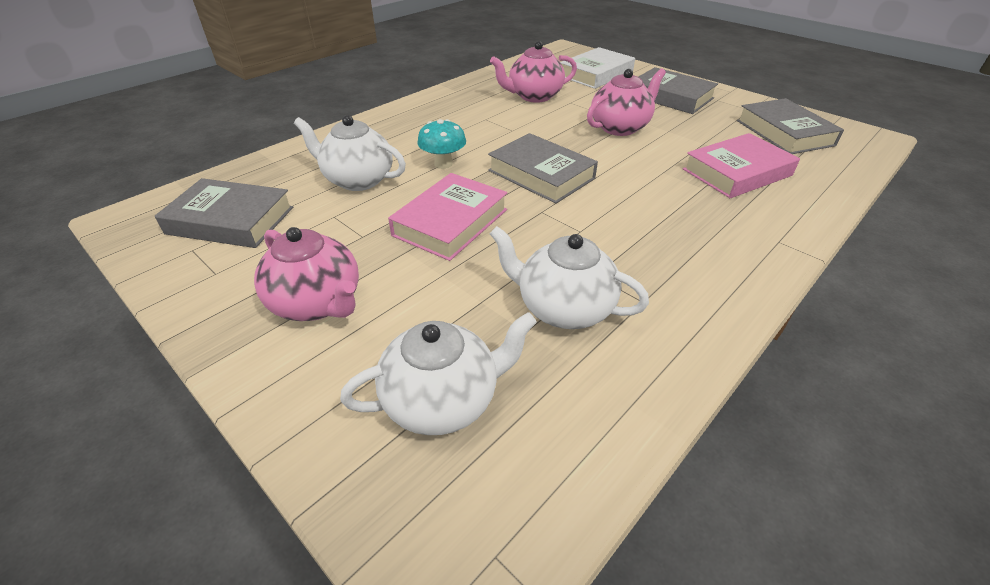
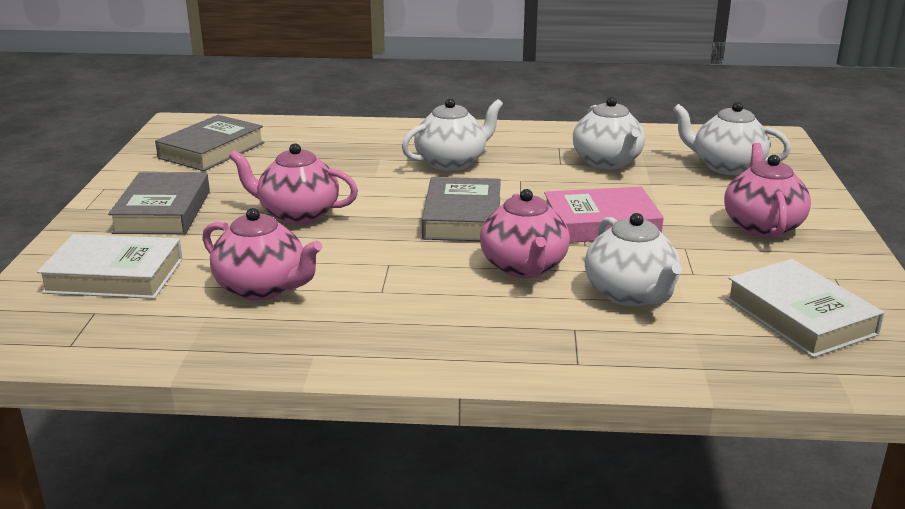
camera: 130 degrees left, 15 degrees down
(230, 220) = (800, 316): grey book -> white book
(443, 164) = (524, 267): turquoise mushroom -> pink teapot
(659, 216) = (451, 162): none -> white teapot
(737, 172) = (331, 153): pink book -> none

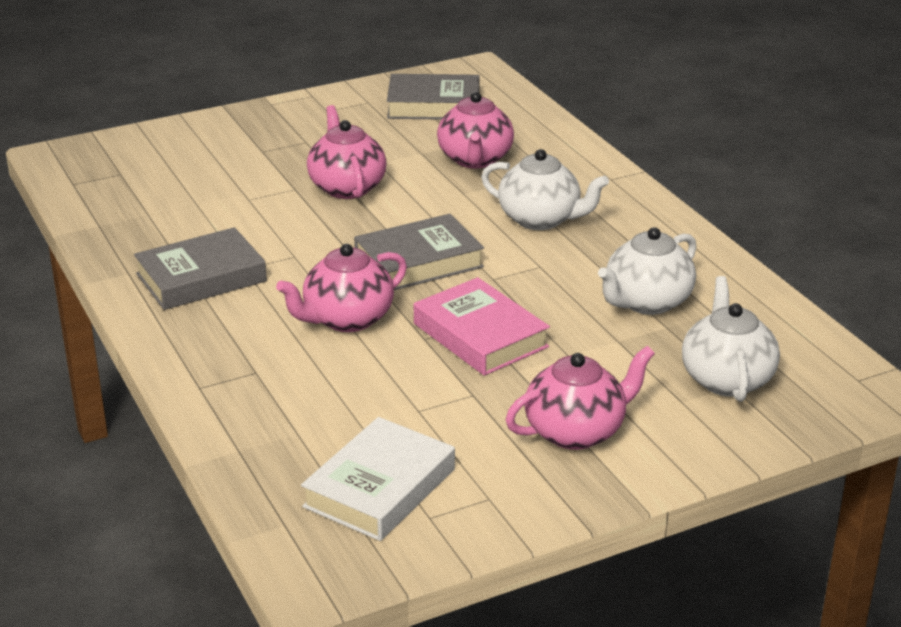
camera: 60 degrees right, 5 degrees up
(114, 276) = (176, 159): white book -> none
(163, 212) = (294, 134): grey book -> grey book (201, 278)
(262, 288) = (207, 219): pink teapot -> pink teapot (475, 159)
(630, 294) = (343, 385): white teapot -> none

